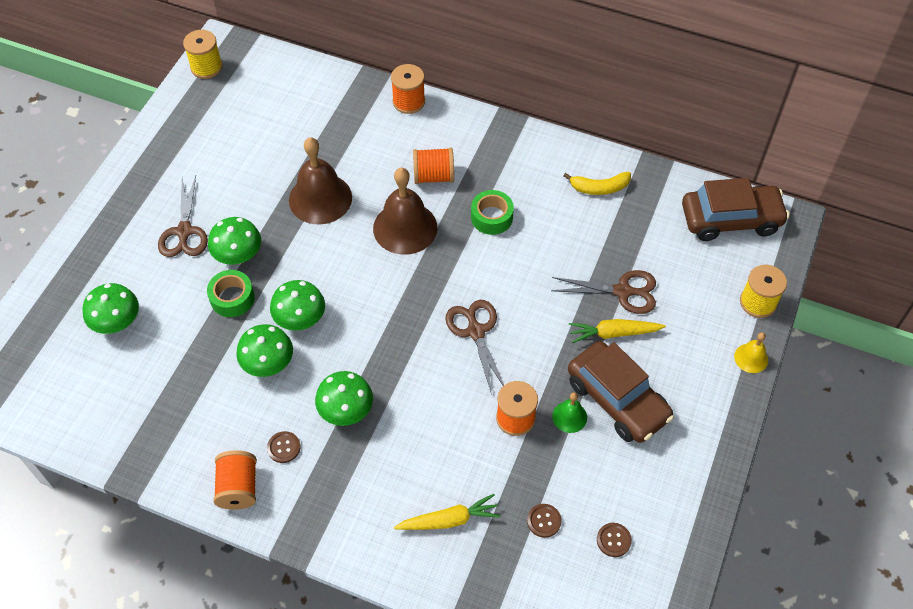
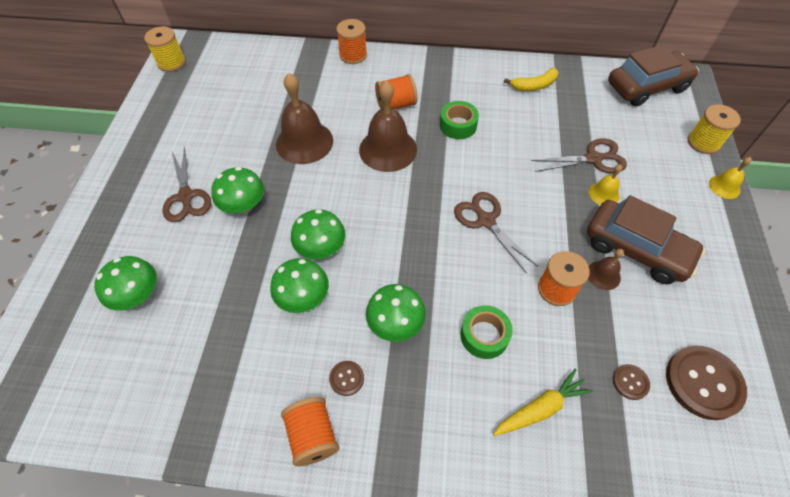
camera: 15 degrees left, 0 degrees up
(232, 298) = (249, 245): green tape -> green tape (484, 335)
(569, 417) = (603, 275): green bell -> brown bell
(613, 540) = (703, 383): brown button -> brown button, size x2.08
(614, 333) = (604, 194): yellow carrot -> yellow bell

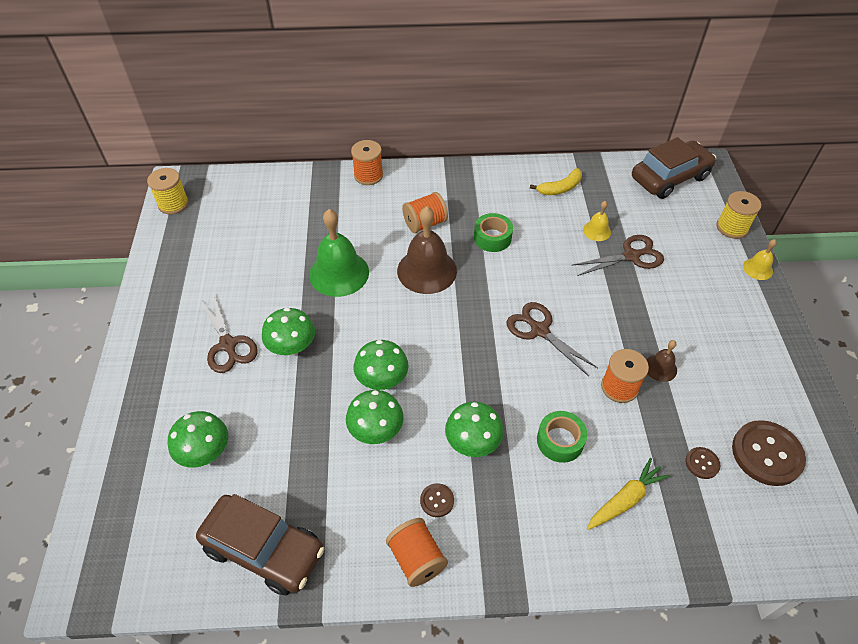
camera: 10 degrees left, 5 degrees down
(304, 142) = (339, 273): brown bell -> green bell
(604, 194) = (647, 289): yellow bell -> yellow bell (597, 231)
(636, 249) = (686, 339): brown car -> brown car (264, 549)

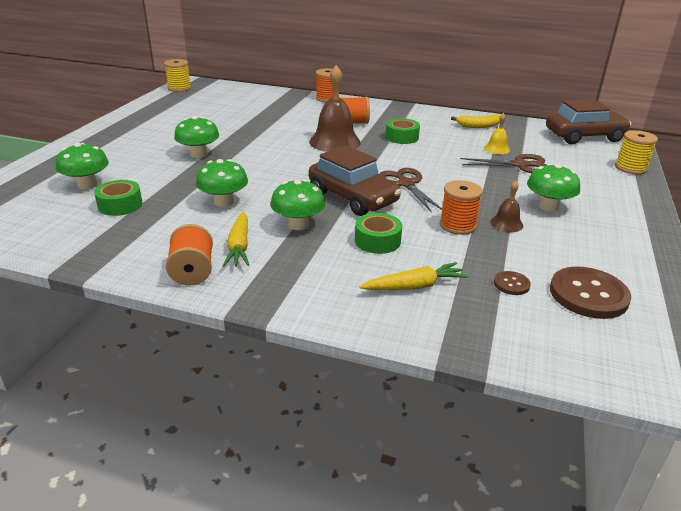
camera: 20 degrees right, 20 degrees down
(228, 345) = (154, 145): brown scissors -> none
(264, 549) = (78, 237): brown car -> brown car (353, 198)
(269, 476) = (120, 205): none -> green tape
(339, 273) = (265, 131): green bell -> none
(382, 379) = (252, 180): green mushroom -> green mushroom (548, 206)
(437, 500) = (239, 246): brown button -> yellow carrot
(757, 269) = (644, 192): yellow bell -> none

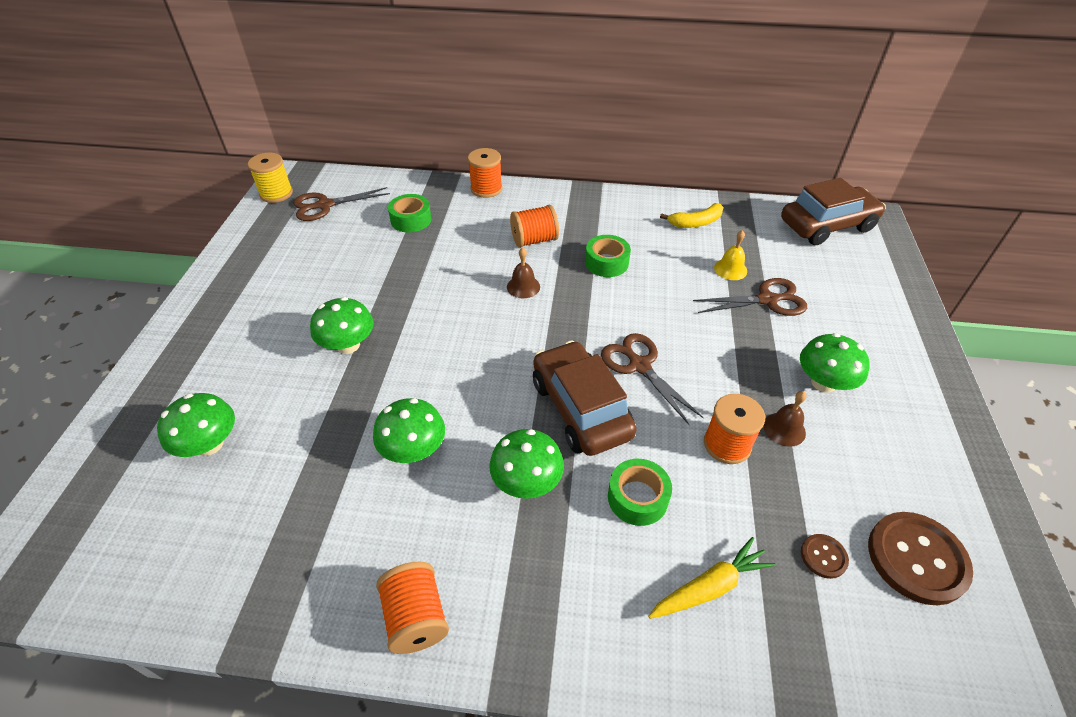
camera: 10 degrees left, 15 degrees up
(120, 205) = (271, 484): green tape -> green tape (411, 220)
(210, 96) = (325, 205): none -> brown scissors
(239, 246) = (463, 547): yellow carrot -> none
(335, 142) = (523, 287): brown bell -> brown bell, size x0.49
(353, 198) = (581, 408): brown car -> brown car turned 150 degrees counterclockwise
(630, 168) = (897, 284): yellow spool -> none

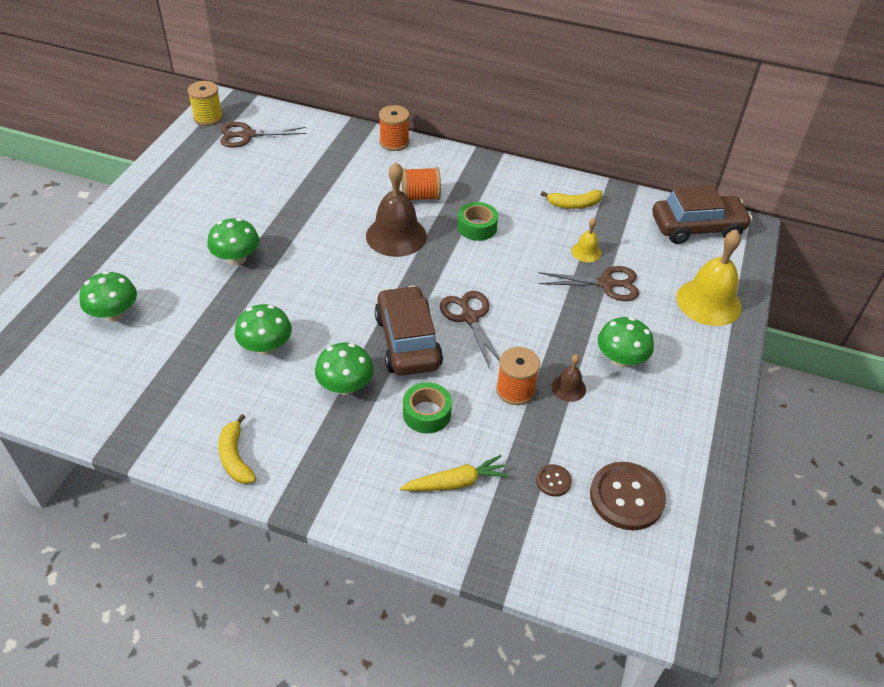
camera: 10 degrees right, 0 degrees up
(411, 220) = (318, 160): green tape -> none
(416, 617) = (235, 457): orange spool -> yellow banana
(523, 287) = (396, 236): brown bell -> brown bell, size x2.05
(879, 300) = (708, 302): none -> yellow bell

